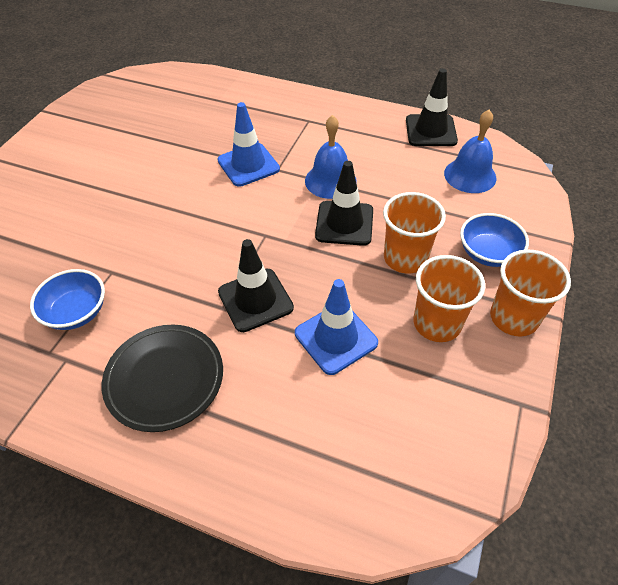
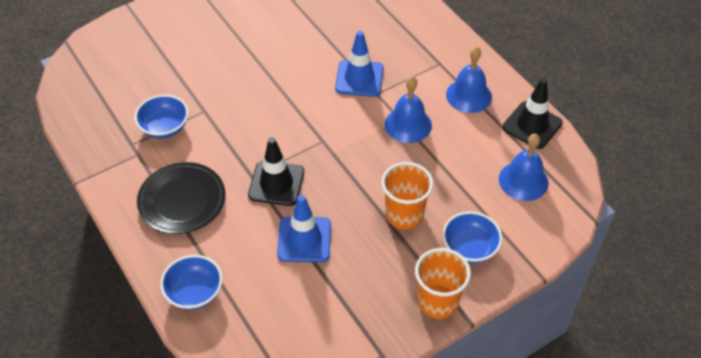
camera: 35 degrees right, 0 degrees up
(269, 474) = (194, 292): none -> blue bowl
(344, 223) = (386, 164): black traffic cone -> none
(358, 133) = (468, 95): none -> blue bell
(437, 323) = (380, 272): orange cup -> none

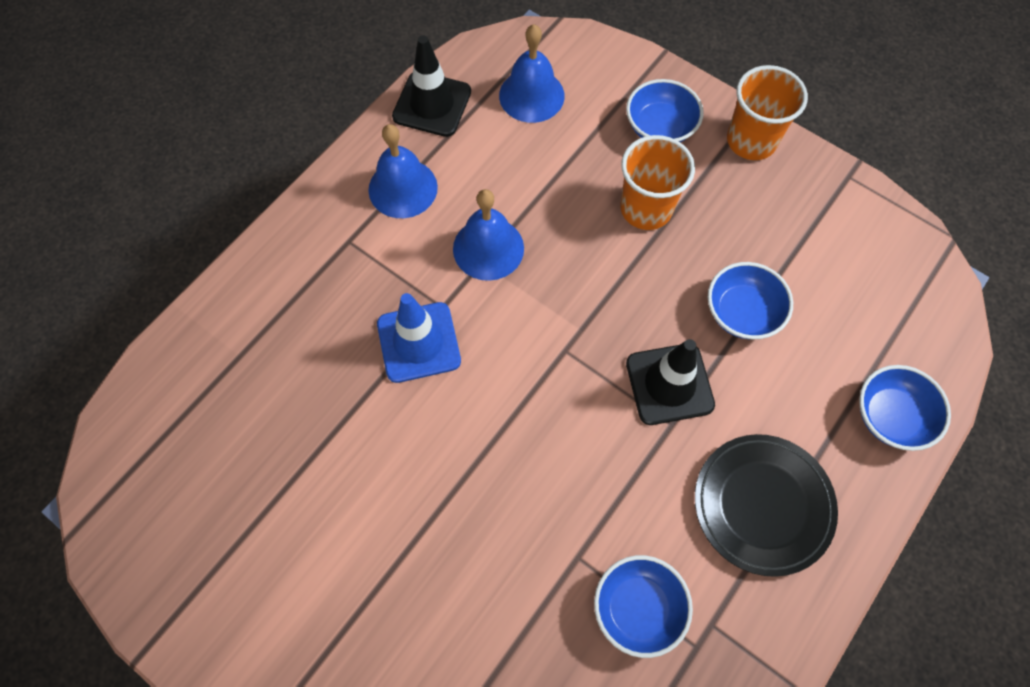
camera: 110 degrees left, 15 degrees up
(304, 239) = (742, 312): blue traffic cone -> blue bowl

